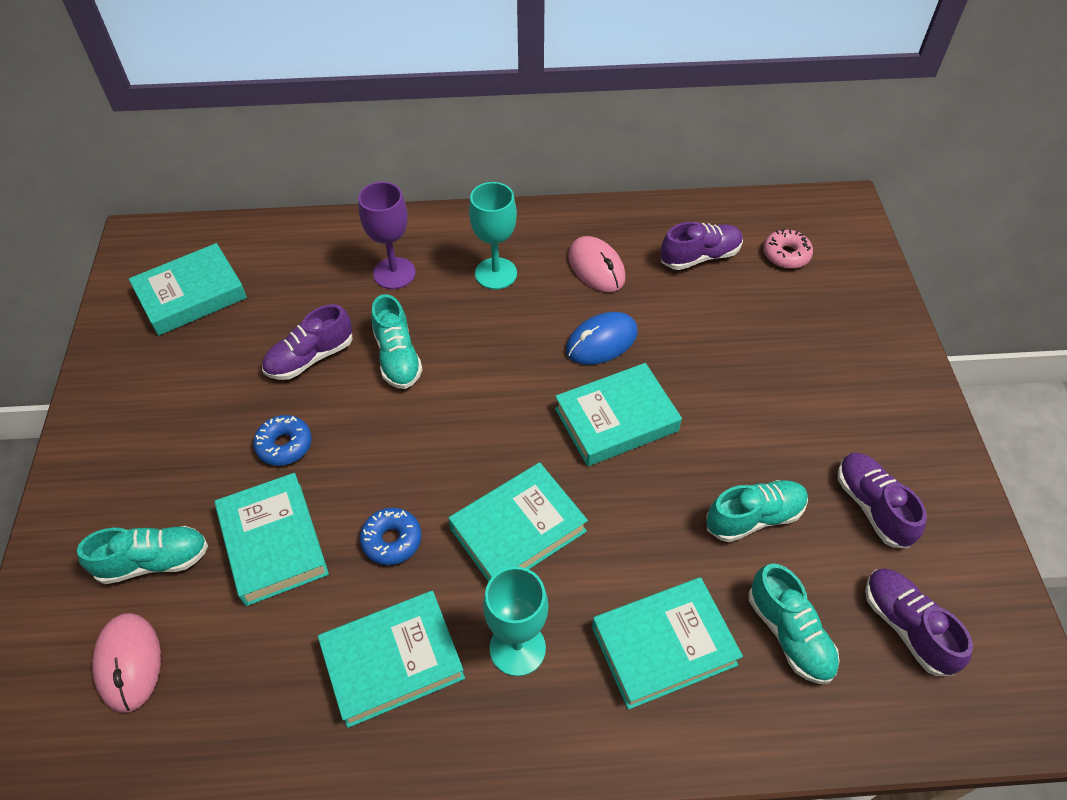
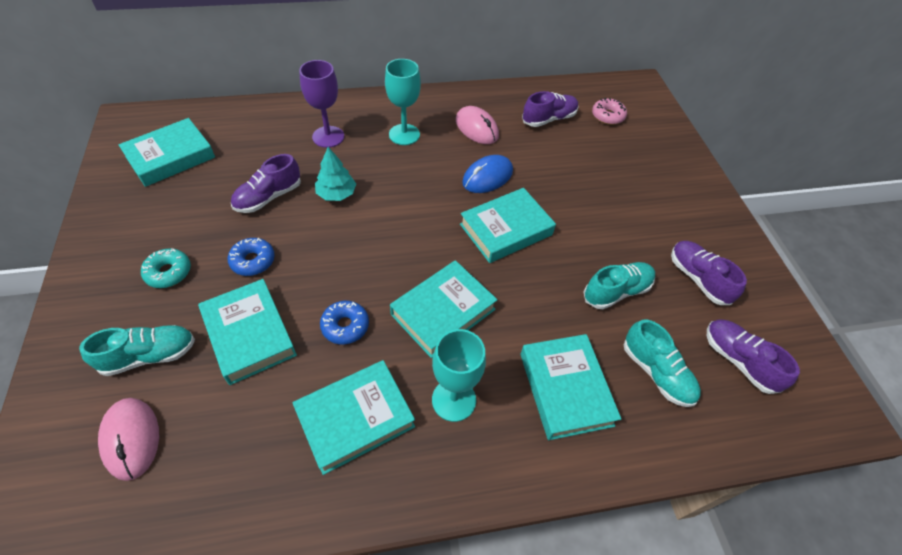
camera: 10 degrees left, 0 degrees up
(181, 454) = (168, 272): none -> turquoise donut
(397, 357) = (336, 194): turquoise shoe -> turquoise tree
(663, 646) = (565, 389): turquoise book -> turquoise book turned 75 degrees counterclockwise

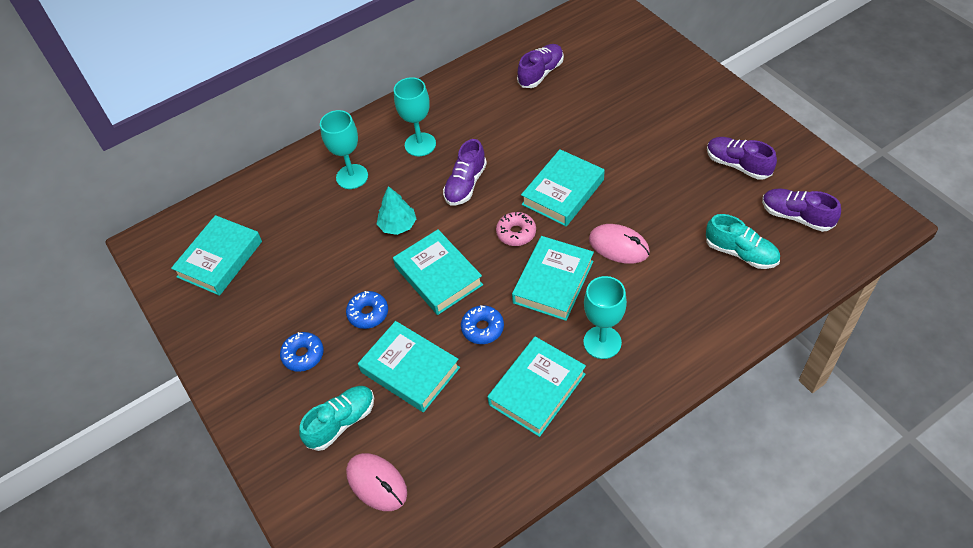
camera: 15 degrees left, 0 degrees up
(168, 272) = (303, 355): turquoise donut -> blue donut
(268, 197) = (340, 255): purple shoe -> purple shoe (465, 184)
(328, 137) = (352, 176): purple goblet -> turquoise goblet
(476, 128) = (482, 110): pink mouse -> pink mouse (618, 246)
(487, 177) = (519, 152): blue mouse -> none
(565, 389) = (680, 296): turquoise book -> turquoise book (438, 276)
(607, 116) = (591, 48): pink donut -> pink donut (516, 233)
(616, 291) = (680, 204): turquoise shoe -> none

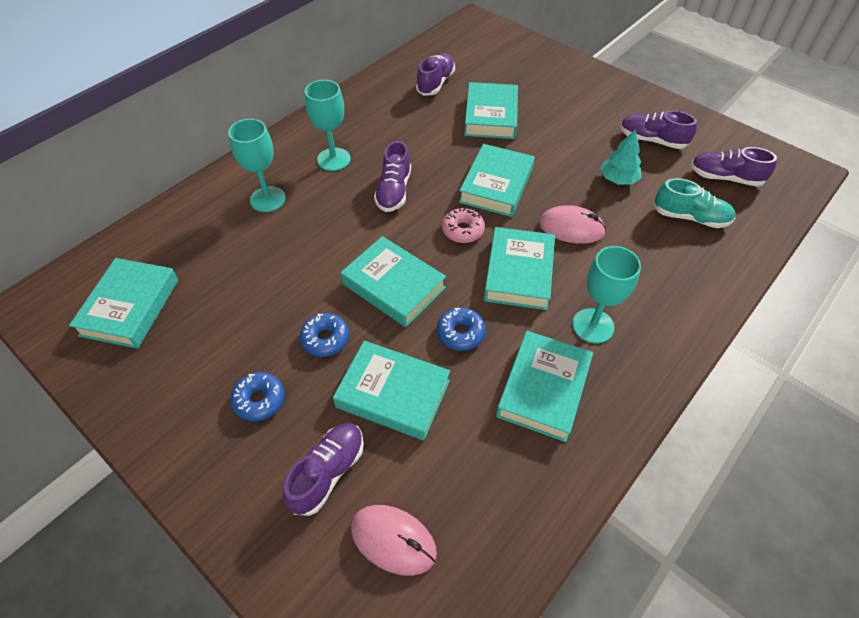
camera: 20 degrees left, 0 degrees up
(341, 422) = (328, 472): turquoise shoe -> purple shoe
(398, 225) = (333, 241): turquoise tree -> turquoise tree (618, 179)
(583, 117) = (491, 116): none -> turquoise book

